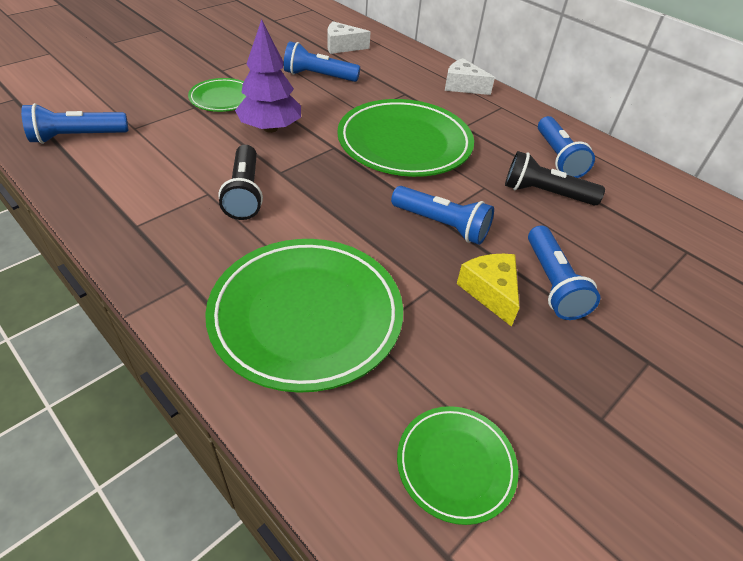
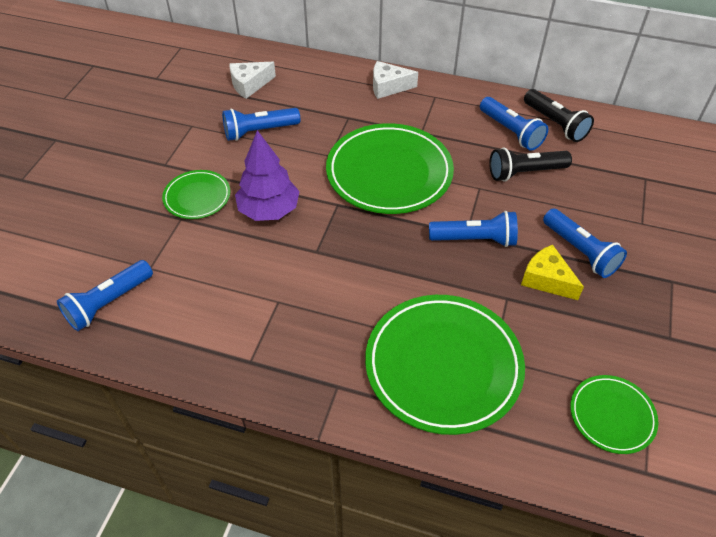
camera: 25 degrees left, 5 degrees up
(244, 193) = (307, 286): black flashlight -> black flashlight (555, 124)

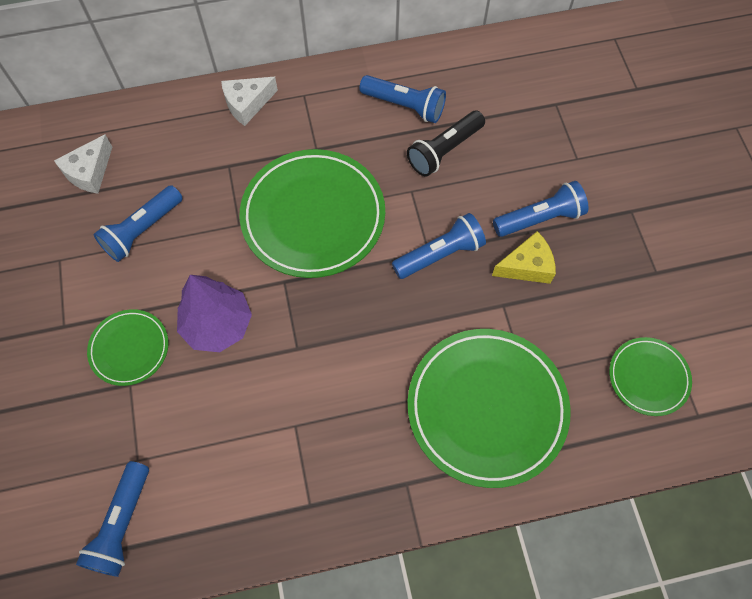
camera: 30 degrees left, 15 degrees up
(546, 279) = (527, 266): yellow cheese -> yellow cheese turned 150 degrees clockwise
(555, 124) = (441, 75): black flashlight -> none
(580, 251) = (540, 218): blue flashlight -> blue flashlight turned 45 degrees counterclockwise

